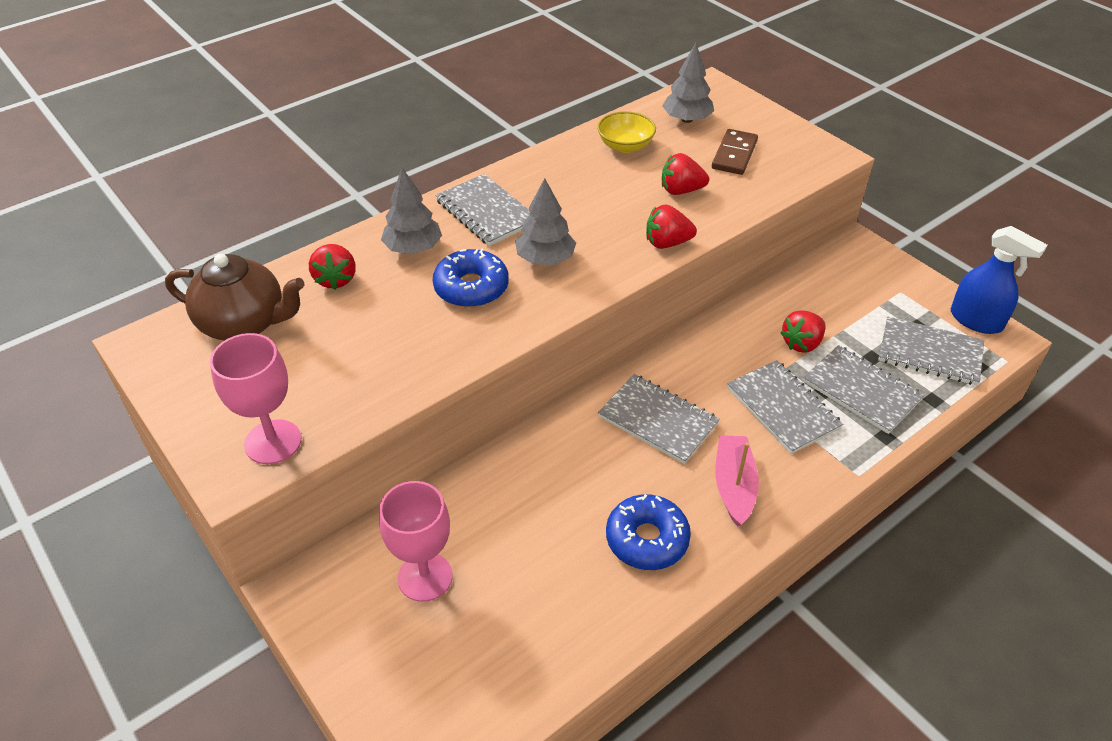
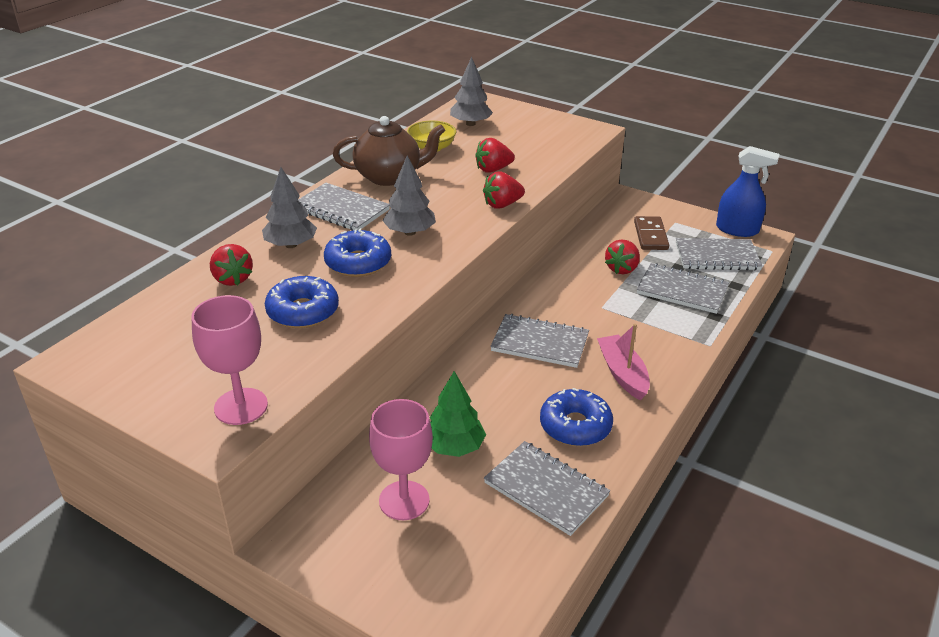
camera: 20 degrees left, 10 degrees down
(245, 324) = (164, 327): brown teapot -> brown teapot (389, 177)
(386, 338) = (303, 311): none -> blue donut
(504, 527) = (454, 447): none -> green tree
(734, 155) = (521, 140): brown domino -> brown domino (650, 235)
(782, 408) = (631, 314): grey notebook -> grey notebook (546, 489)

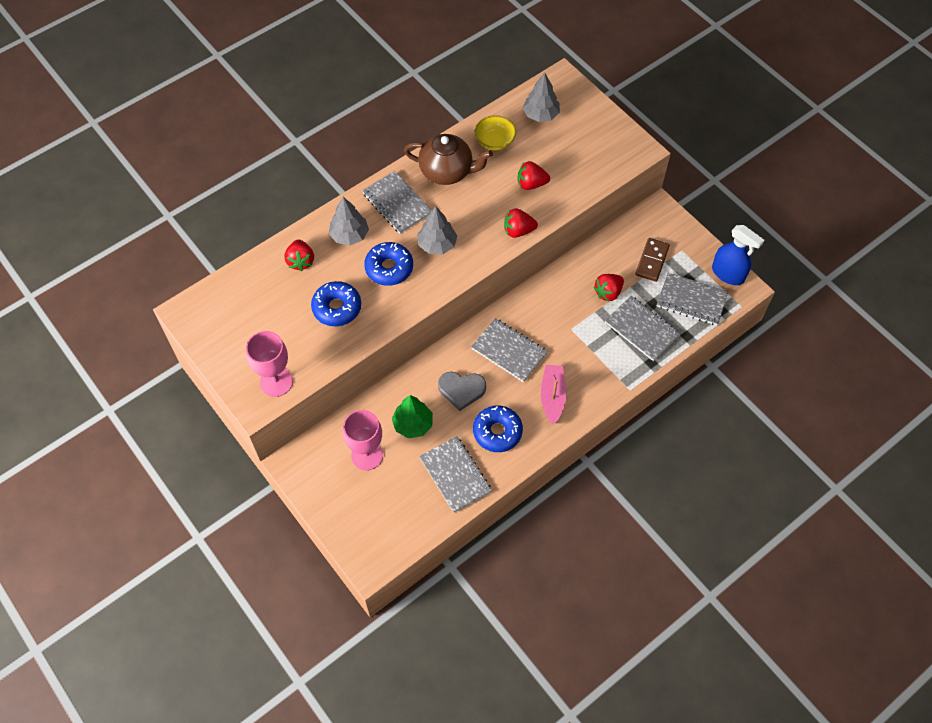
camera: 20 degrees right, 25 degrees up
(501, 394) = (461, 390): none -> grey heart

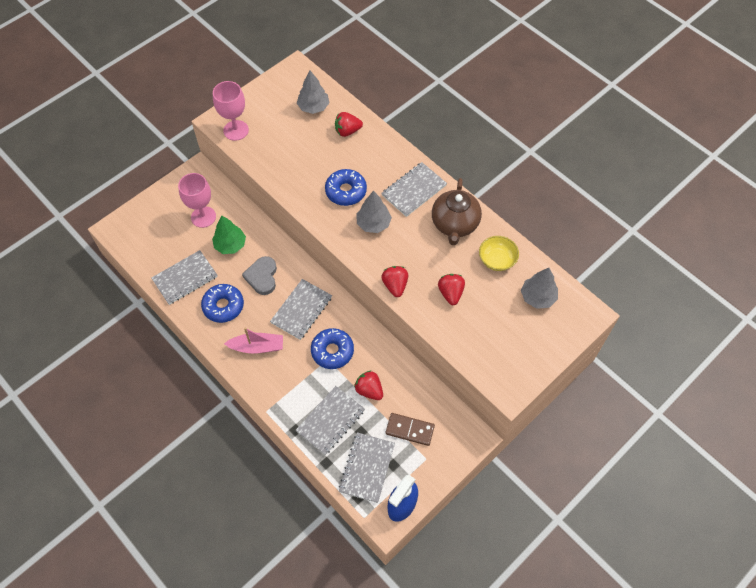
camera: 85 degrees right, 0 degrees up
(337, 308) = (304, 160): blue donut -> blue donut (332, 351)
(349, 235) = (376, 160): grey tree -> grey tree (313, 107)

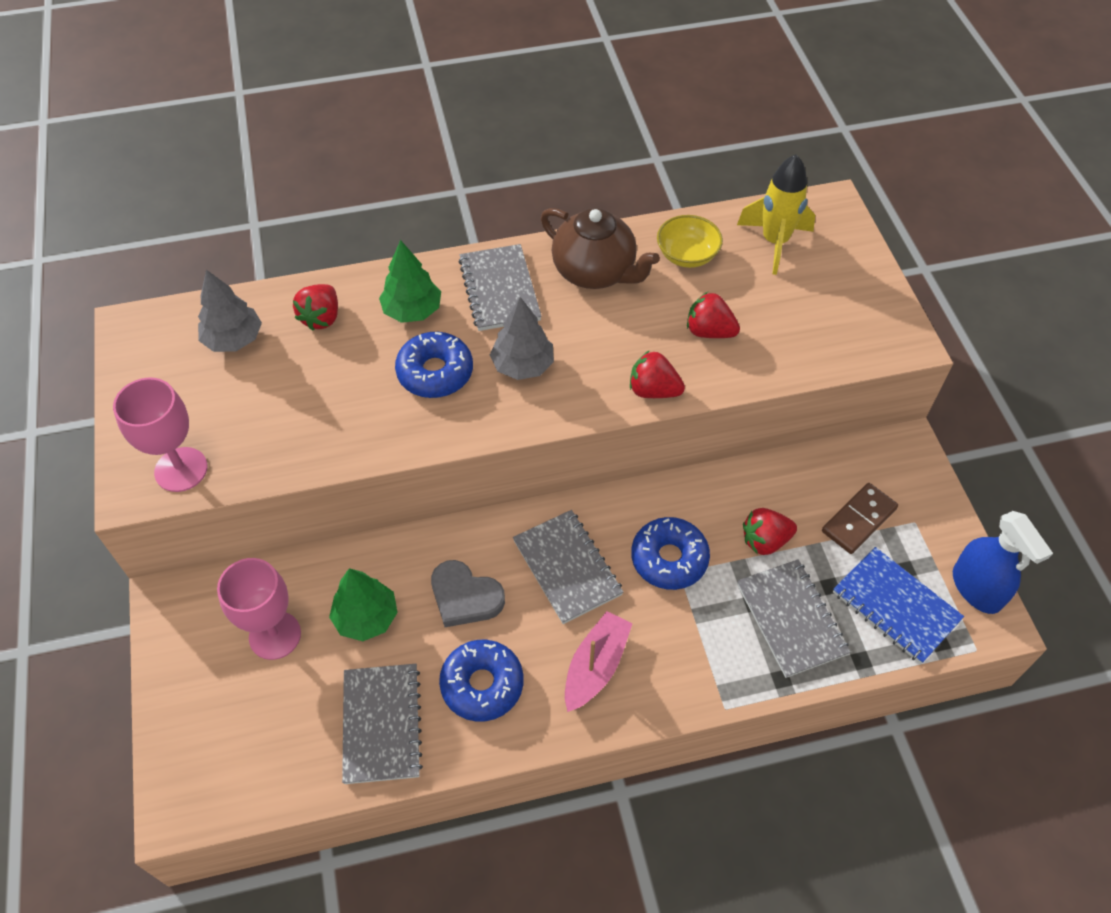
camera: 60 degrees left, 5 degrees down
(367, 468) = (896, 606): grey notebook -> blue notebook
(376, 163) = (412, 311): none -> green tree
(537, 297) = (774, 242): grey tree -> yellow rocket

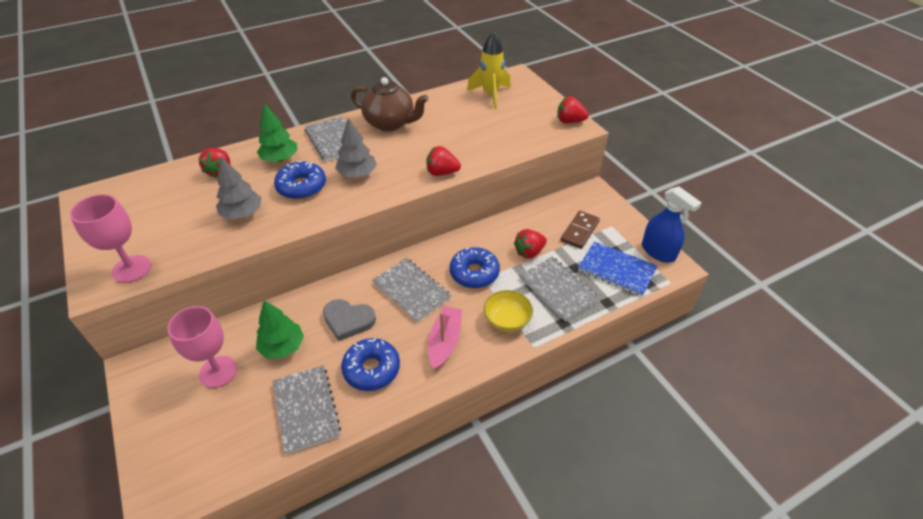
camera: 15 degrees left, 10 degrees down
(234, 339) = (161, 192): grey tree -> grey tree (242, 213)
(687, 255) = (442, 108): yellow bowl -> yellow bowl (507, 320)
(709, 331) = (466, 140): red strawberry -> red strawberry (569, 121)

